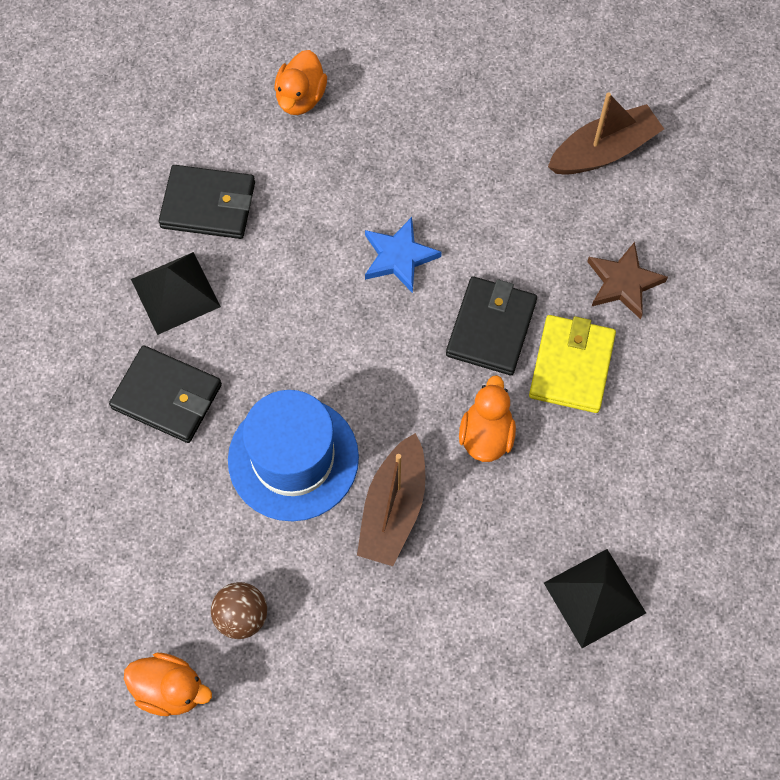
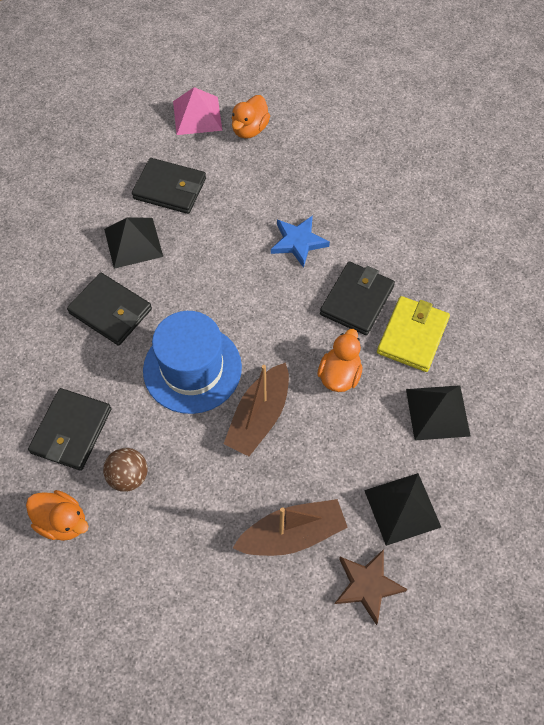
camera: 10 degrees right, 5 degrees down
(153, 569) = (71, 431): none -> black wallet
(223, 87) = (197, 115): none -> pink pyramid
(604, 151) = (460, 193): brown boat -> brown boat (292, 534)
(619, 464) = (437, 412): none -> black pyramid
(623, 283) = (461, 284): brown star -> brown star (367, 585)

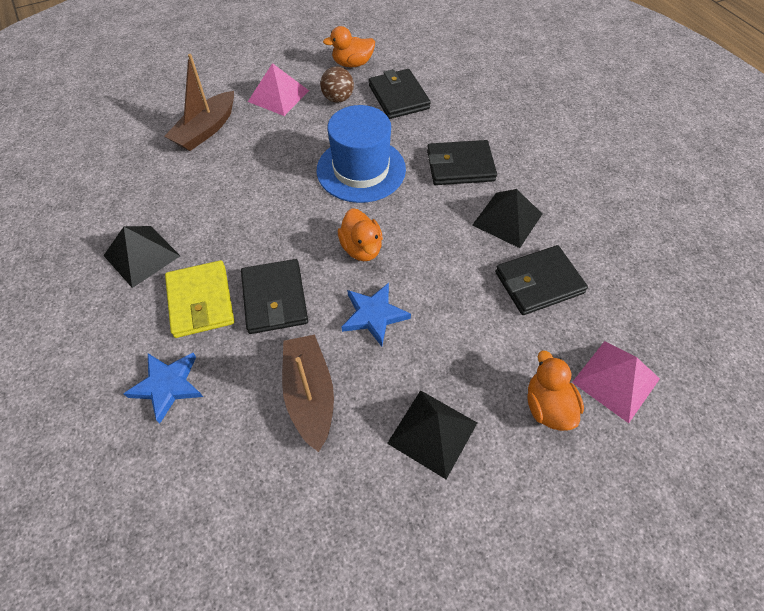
camera: 140 degrees right, 5 degrees down
(182, 530) = (278, 96): none -> pink pyramid
(259, 416) = (284, 172): brown boat -> brown boat (310, 394)
(339, 375) = (244, 232): orange duck -> orange duck (361, 248)
(367, 585) = (137, 134): brown star -> none
(402, 508) = (136, 182): black pyramid -> black pyramid (432, 432)
(470, 288) = (167, 386): none -> blue star

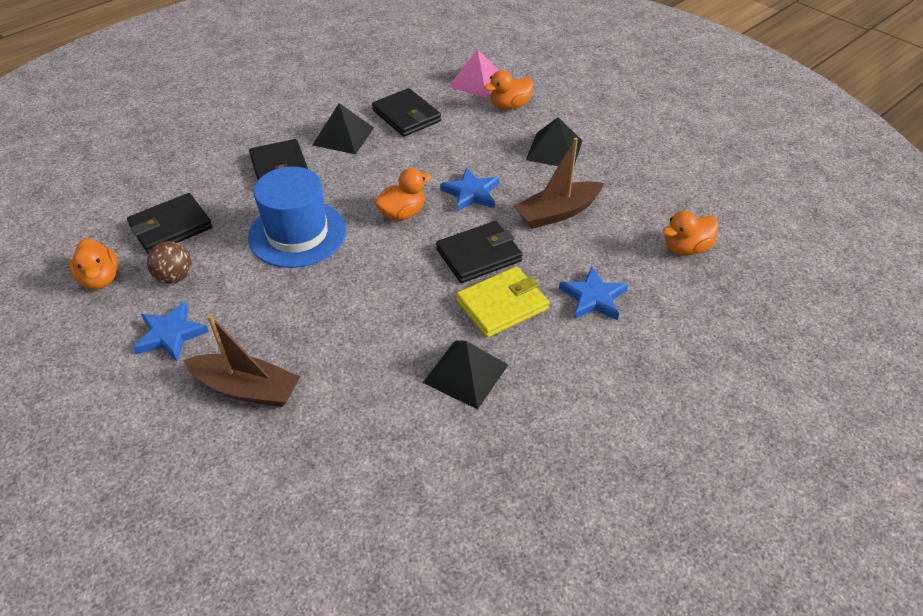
camera: 105 degrees left, 10 degrees down
(187, 527) = (686, 248): none -> orange duck
(278, 96) = (170, 334): pink pyramid -> blue star

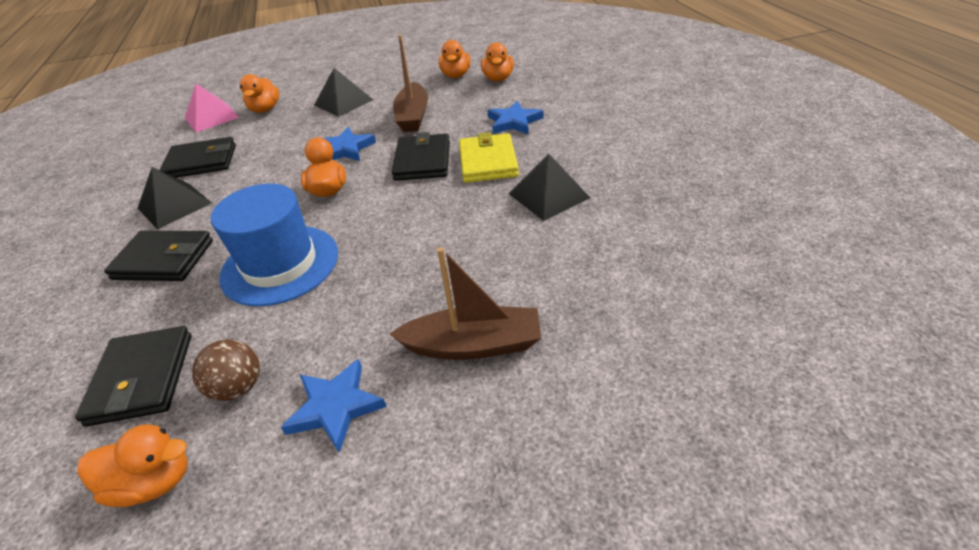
camera: 60 degrees left, 5 degrees down
(247, 389) = (473, 345): brown boat -> brown boat turned 45 degrees clockwise
(669, 209) = (456, 75): none -> orange duck

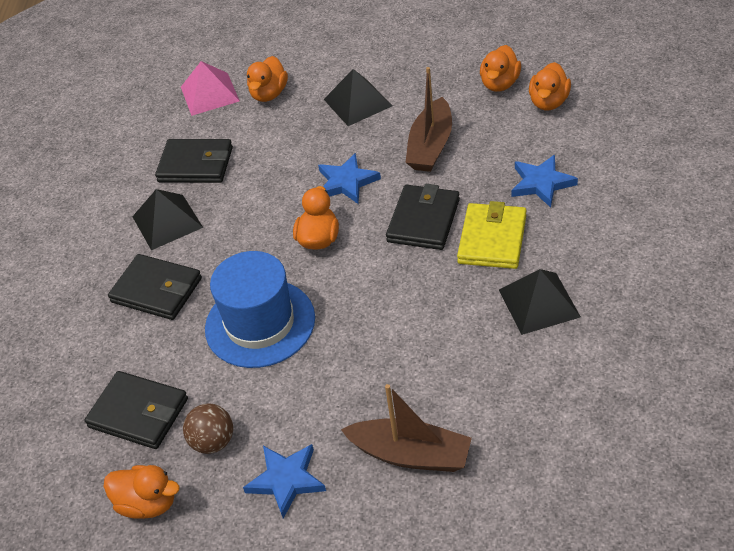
camera: 20 degrees right, 5 degrees up
(142, 378) = (138, 413): black wallet -> black wallet turned 75 degrees counterclockwise

